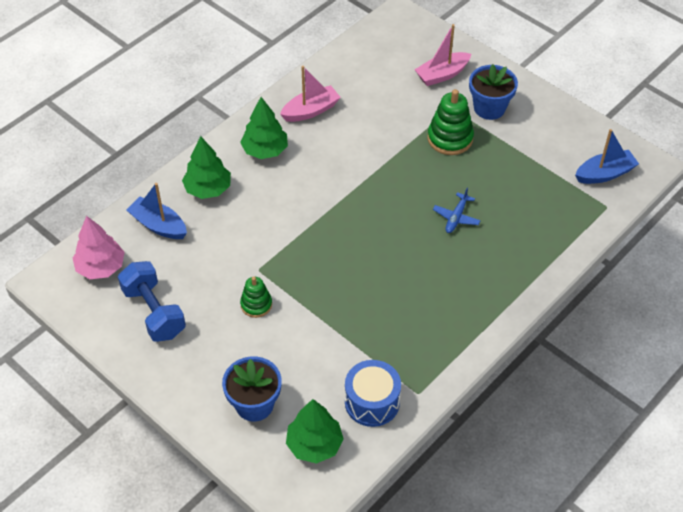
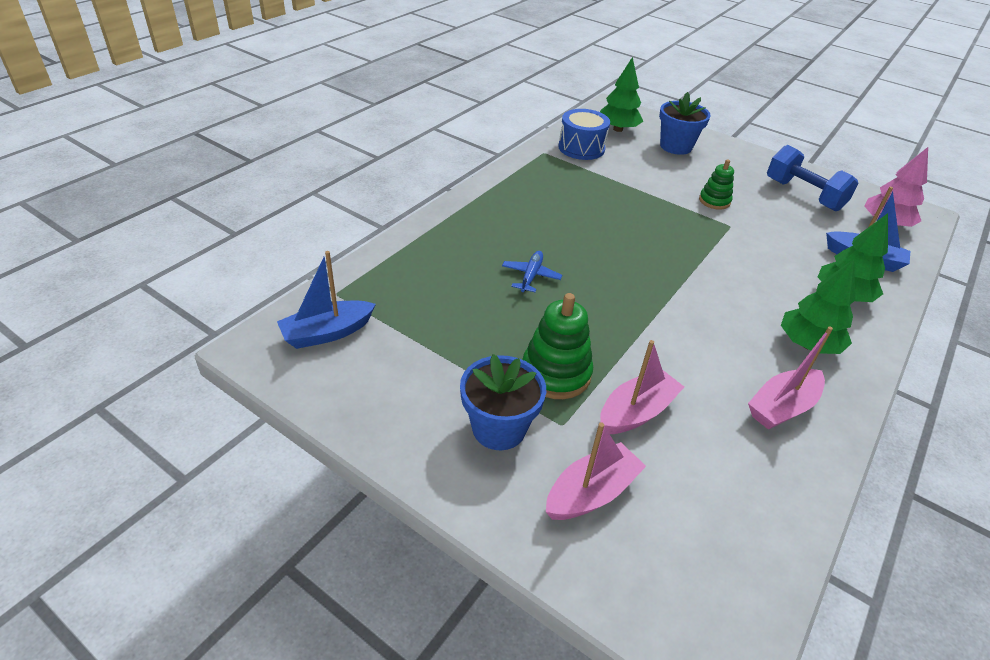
camera: 170 degrees right, 10 degrees down
(404, 112) = (636, 412): none -> pink boat

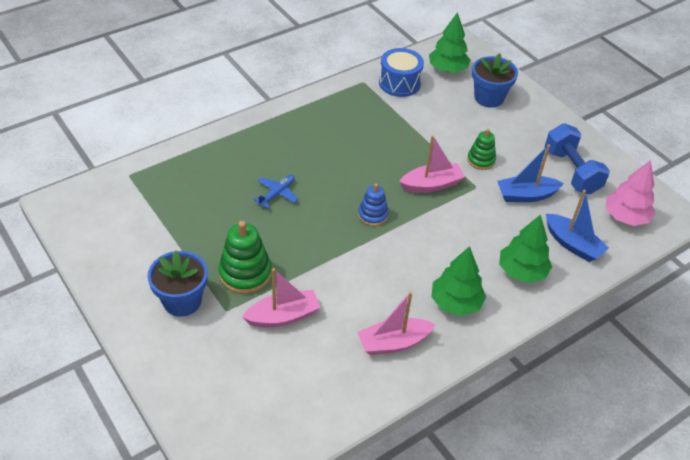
camera: 20 degrees right, 5 degrees up
(327, 333) = (108, 204): blue boat -> blue boat (526, 195)
(591, 493) = (215, 359): pink boat -> pink boat (431, 185)
(651, 275) = (373, 215): none -> blue stacking toy

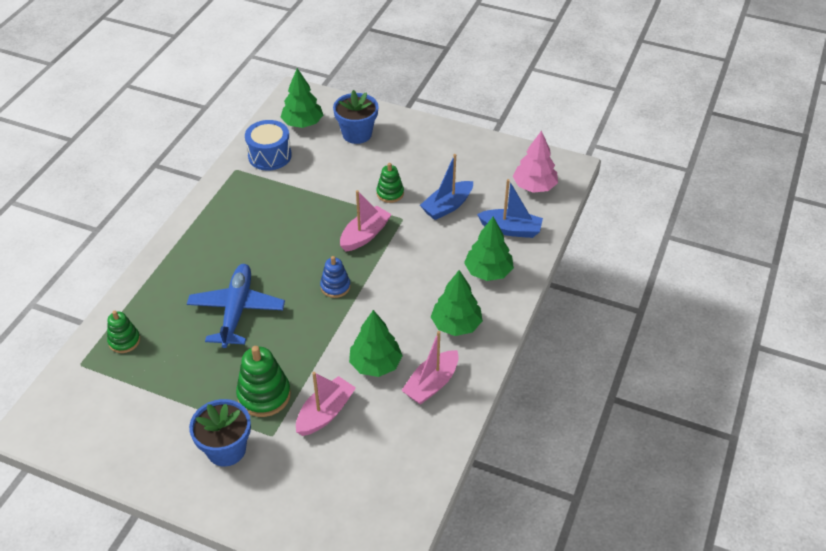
camera: 30 degrees left, 0 degrees up
(174, 174) = (124, 341): none -> green stacking toy
(277, 194) = (236, 310): blue plane -> blue plane, size x1.94
(357, 298) = (375, 364): none -> green tree
(571, 171) = (468, 168): blue dumbbell -> none

